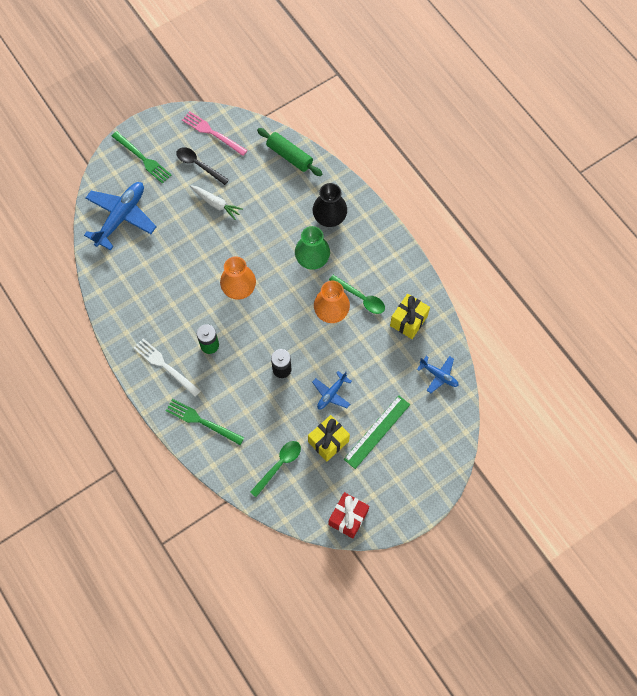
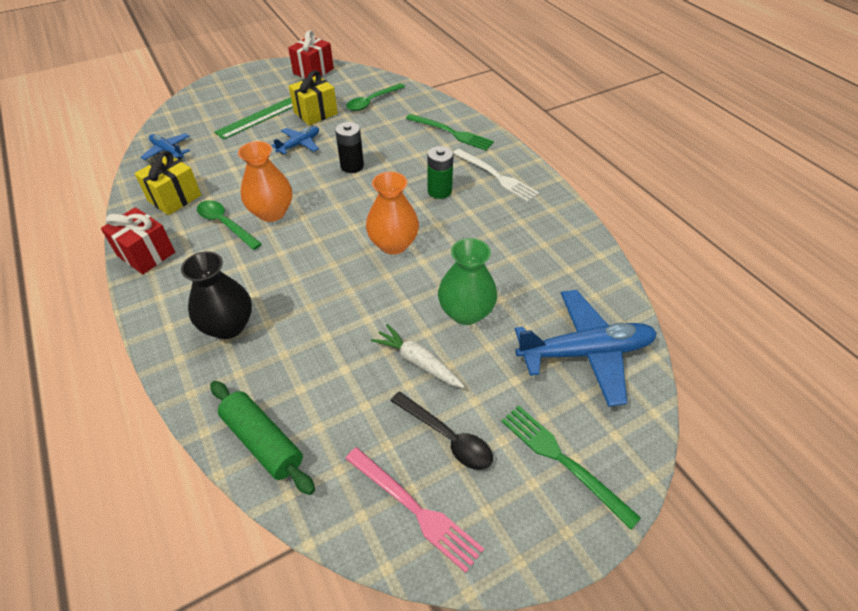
camera: 175 degrees left, 20 degrees down
(121, 217) = (585, 352): blue plane -> blue plane turned 135 degrees counterclockwise
(312, 259) = (277, 271): green vase -> green vase (466, 312)
(404, 267) = (146, 254): none -> red gift

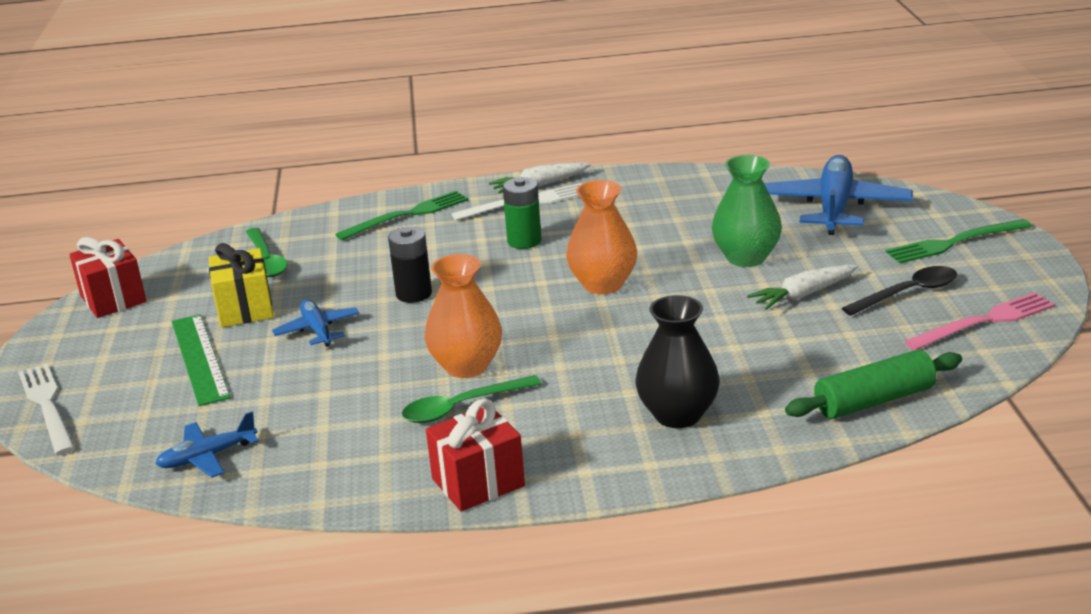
camera: 65 degrees left, 20 degrees down
(174, 198) = (354, 452): yellow gift -> none
(209, 90) = (47, 406): none -> white fork
(526, 175) = (540, 185): none -> white carrot

